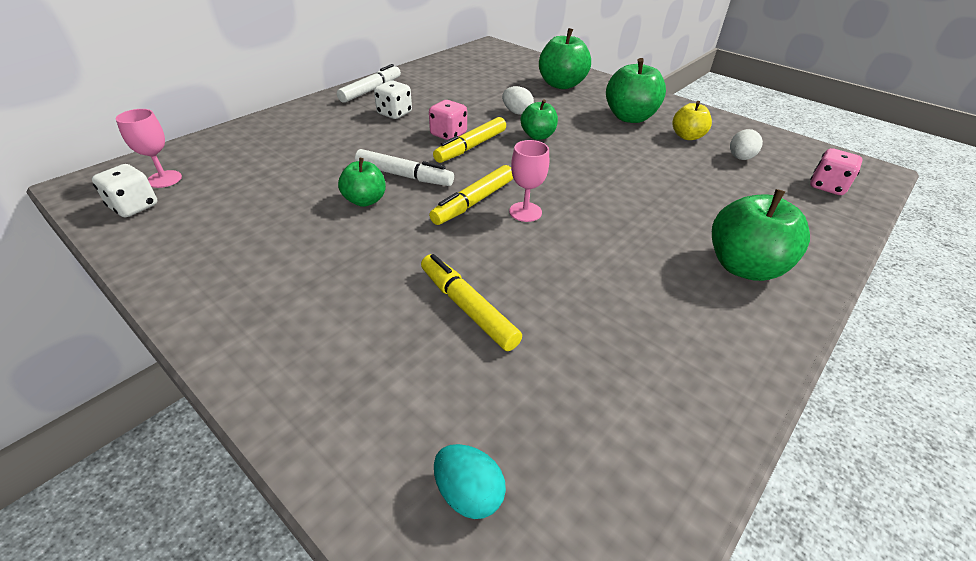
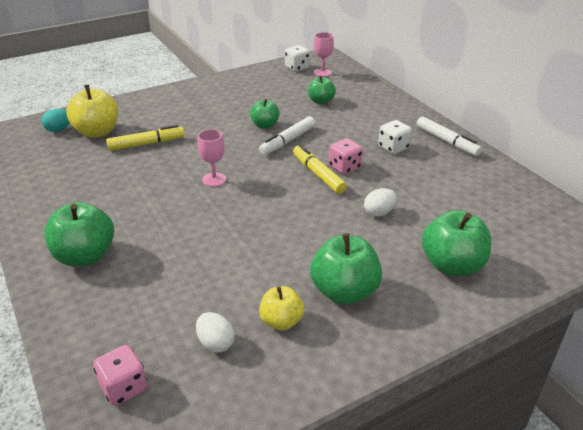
camera: 110 degrees right, 5 degrees down
(453, 403) = (97, 132): none -> yellow apple
(473, 202) = (239, 162): yellow marker -> none
(538, 136) = (324, 213): green apple -> green apple (321, 101)

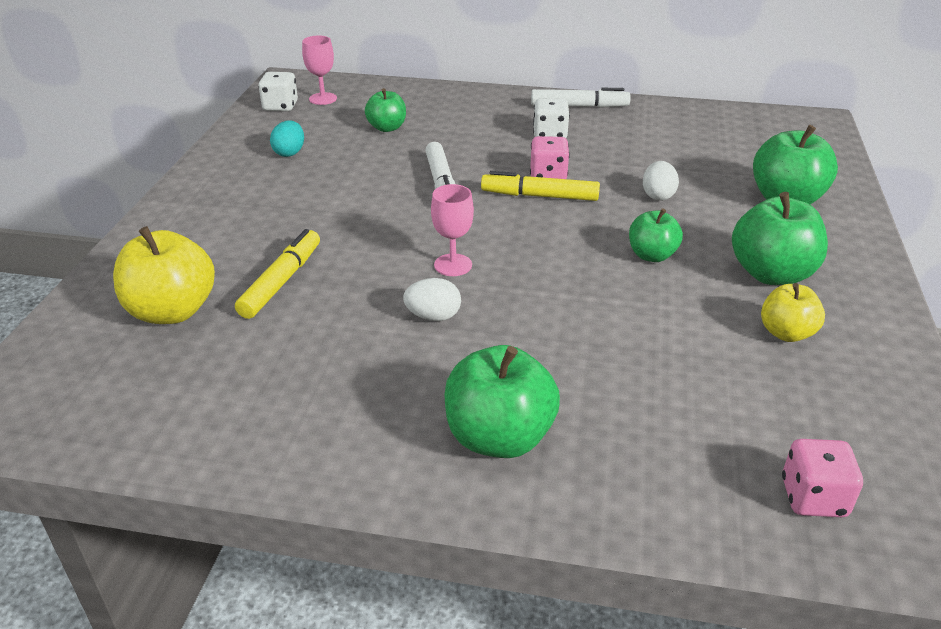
camera: 50 degrees left, 0 degrees up
(59, 129) = (98, 345): turquoise egg -> turquoise egg (289, 153)
(216, 343) = (787, 393): white egg -> white egg (433, 316)
(265, 125) = (382, 182): green apple -> green apple (651, 255)

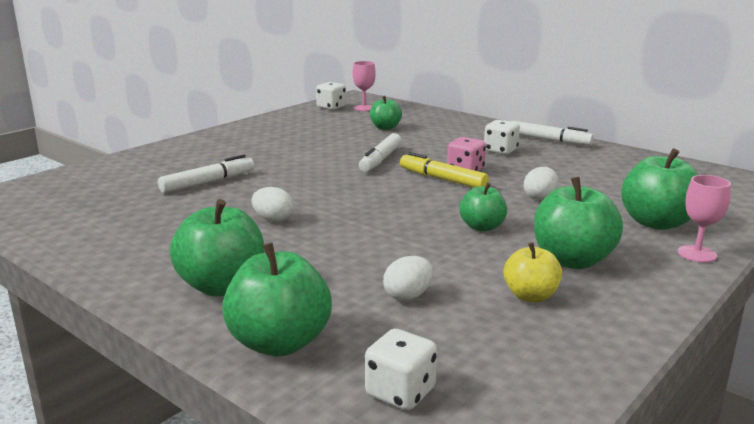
camera: 30 degrees right, 15 degrees down
(172, 311) = (130, 181): yellow apple -> none
(282, 281) = (208, 182): yellow marker -> white marker
(289, 153) = (304, 128): turquoise egg -> none
(453, 265) = (325, 199): pink goblet -> pink goblet (697, 254)
(646, 488) = (279, 343): none -> green apple
(689, 375) = (408, 296): none -> white egg
(813, 498) = (400, 393): pink dice -> white dice

